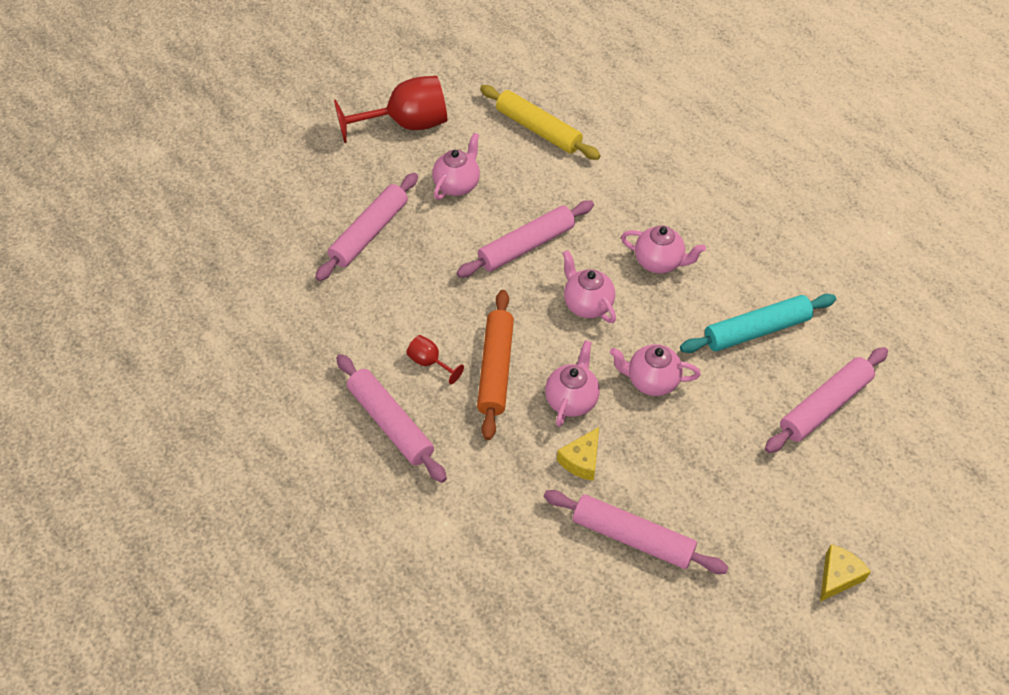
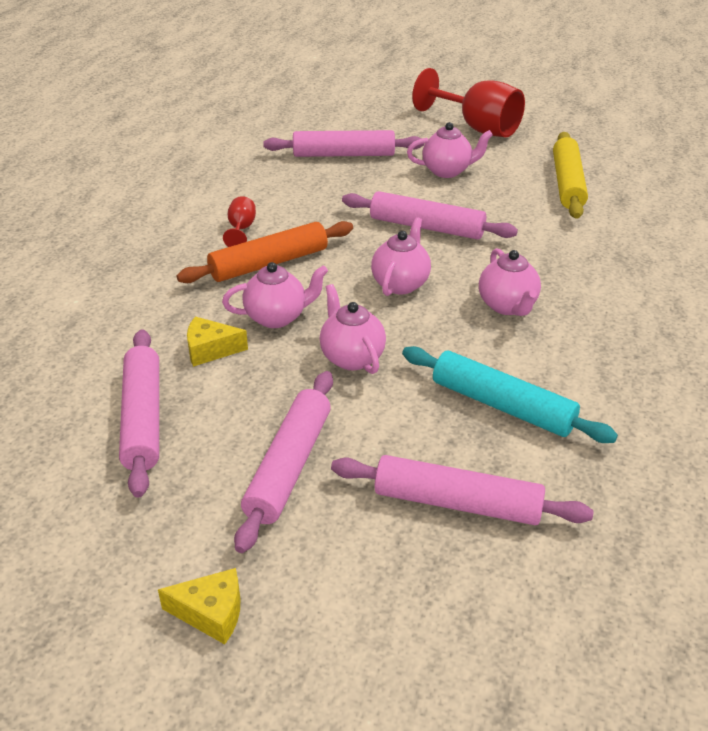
camera: 55 degrees right, 15 degrees down
(390, 423) = (159, 235): pink rolling pin -> pink rolling pin (289, 466)

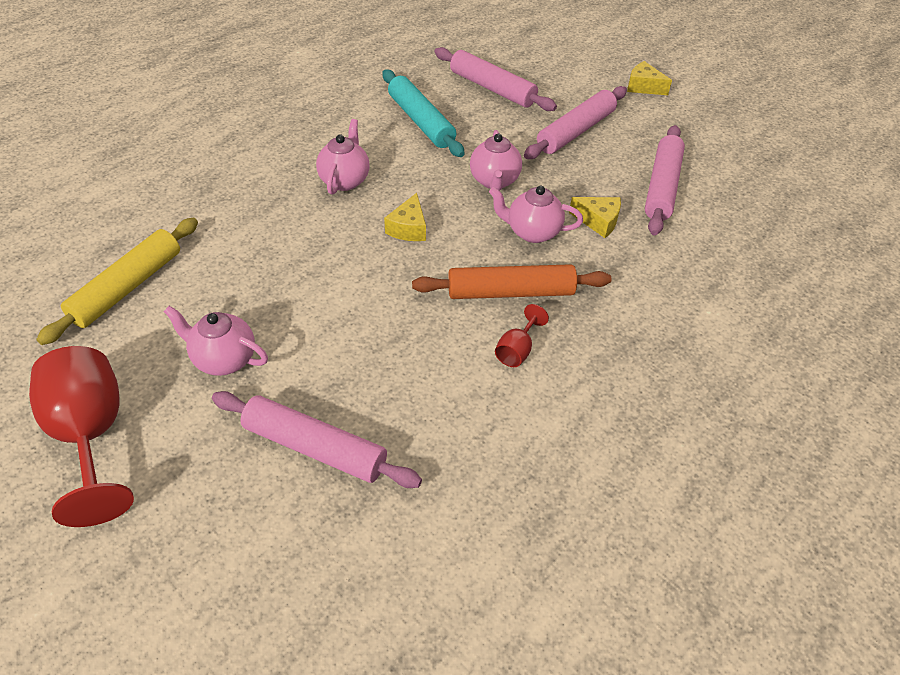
camera: 155 degrees left, 10 degrees up
(400, 283) = (409, 228): pink teapot -> yellow cheese
(426, 227) = (329, 282): pink rolling pin -> none

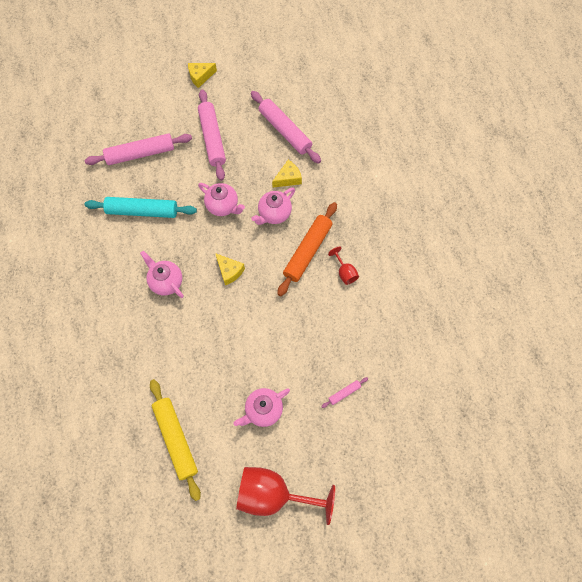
camera: 55 degrees left, 20 degrees up
(315, 447) = (344, 393): pink rolling pin -> pink rolling pin, size x0.44

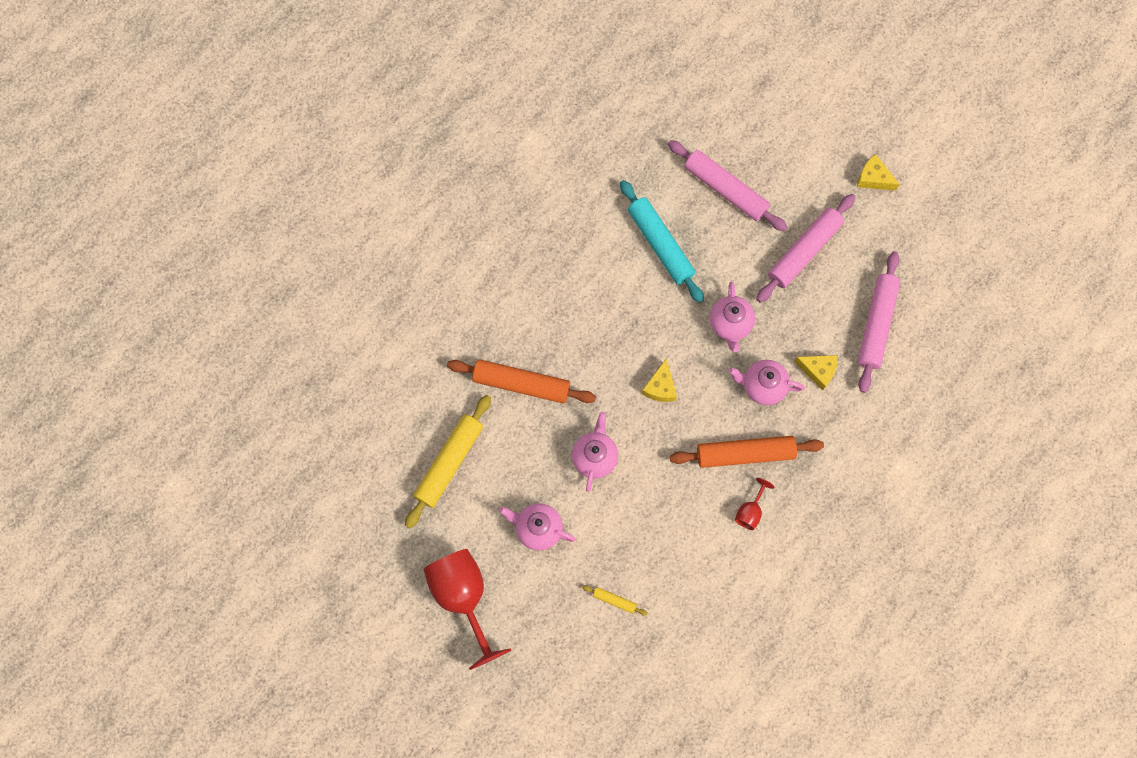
camera: 55 degrees right, 5 degrees up
(161, 354) = (521, 384): none -> orange rolling pin
(166, 282) = (600, 330): pink teapot -> pink teapot (594, 457)
(344, 393) = (614, 600): pink rolling pin -> yellow rolling pin

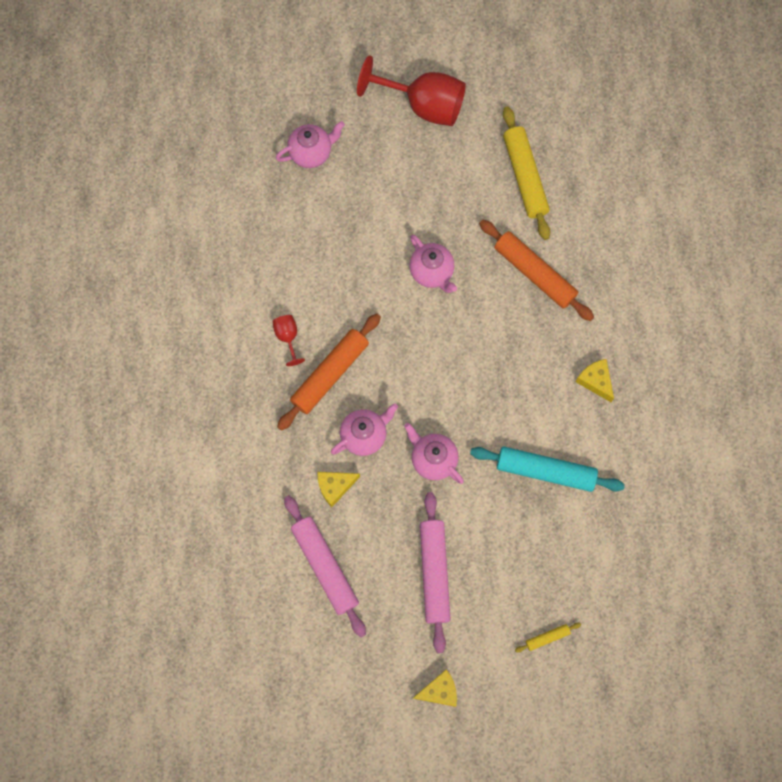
camera: 135 degrees right, 0 degrees up
(521, 384) = (534, 273): orange rolling pin -> orange rolling pin turned 75 degrees clockwise
(538, 529) = (420, 191): pink teapot -> pink teapot (311, 153)
(614, 600) = (323, 194): yellow rolling pin -> yellow rolling pin (547, 637)
(660, 387) = (437, 364): yellow cheese -> yellow cheese (595, 381)
(725, 189) = (542, 565): pink rolling pin -> none

